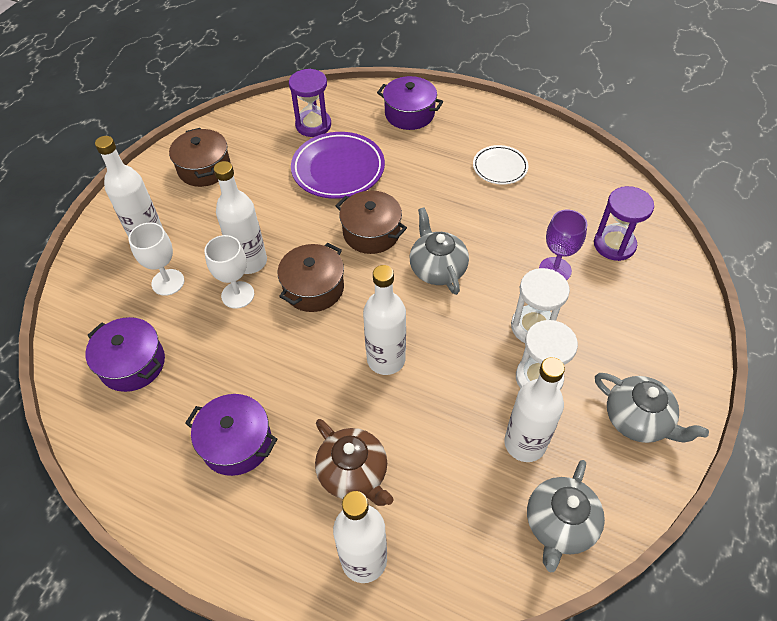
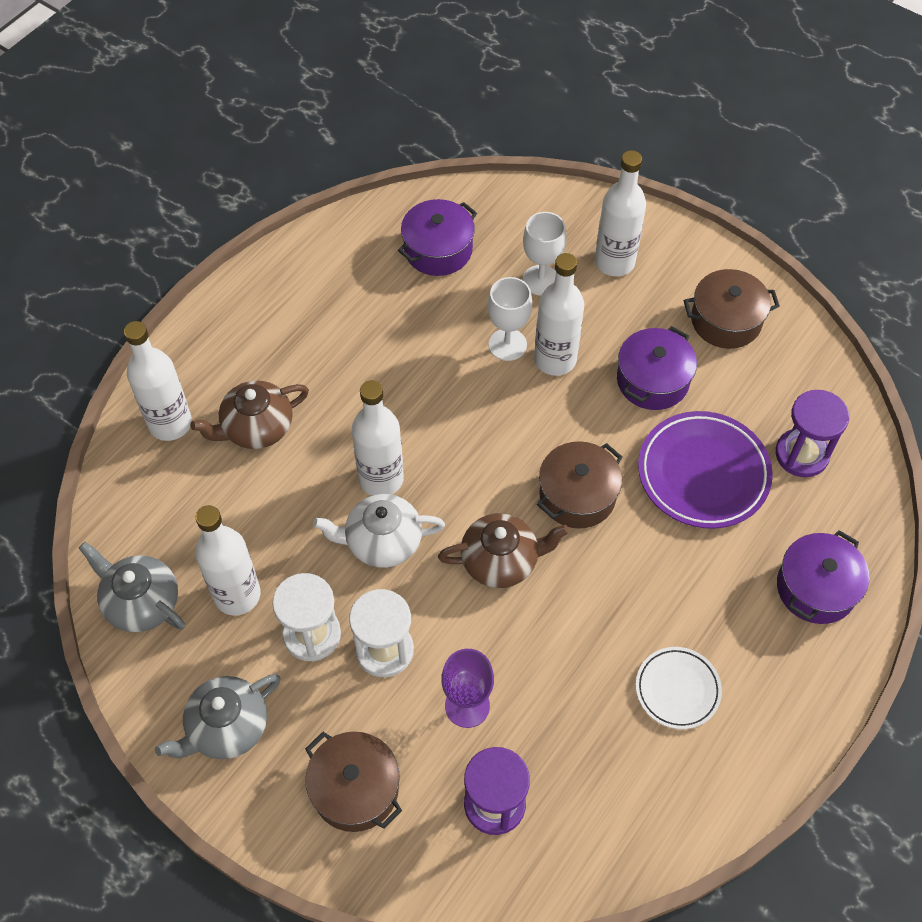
camera: 100 degrees right, 5 degrees up
(237, 443) = (321, 333): purple pot -> purple pot (652, 380)
(313, 288) = (500, 420): brown pot -> brown pot (355, 789)
(437, 268) = (501, 560): grey teapot -> brown teapot
(443, 347) = (382, 541): none -> white teapot

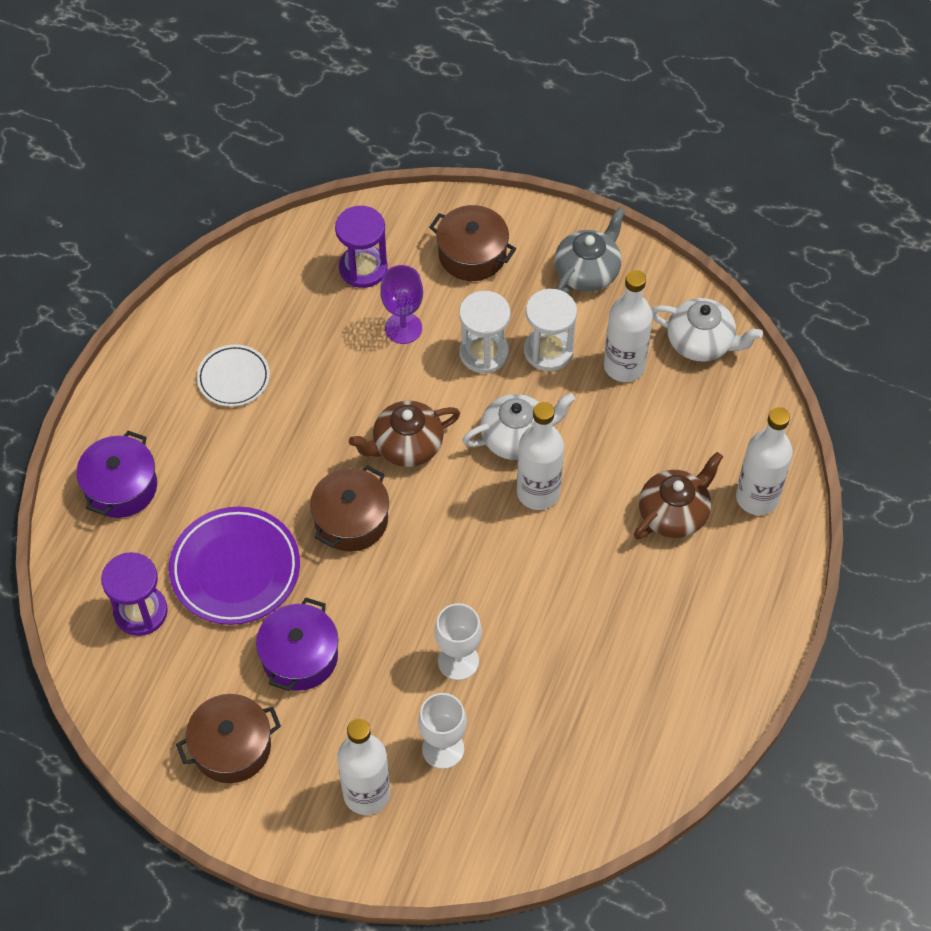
camera: 165 degrees right, 0 degrees up
(141, 602) = (701, 342): grey teapot -> white teapot
(438, 250) = (567, 760): purple pot -> none
(555, 359) = (405, 656): white bottle -> none

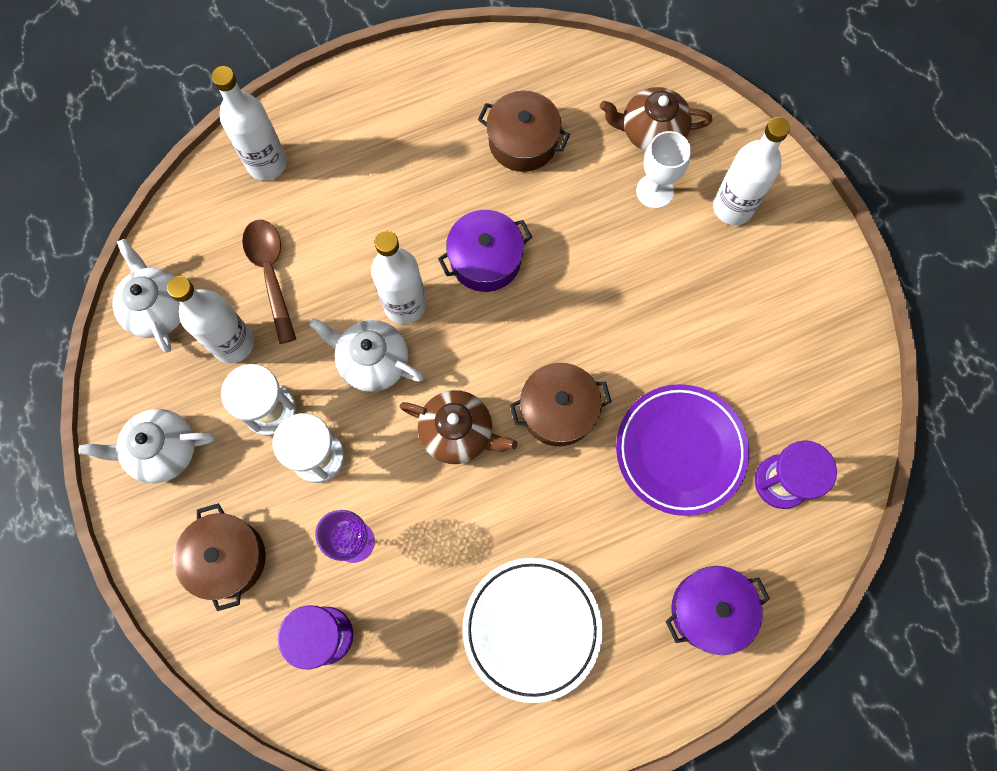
camera: 135 degrees left, 15 degrees up
(232, 747) = (797, 318): brown pot -> brown pot (523, 142)
(233, 378) = (532, 628): white plate -> white plate, size x1.70
(299, 656) = (693, 340): purple pot -> purple pot (485, 259)
(458, 661) = (586, 238): white goblet -> none
(587, 271) = (162, 450): grey teapot -> white teapot
(656, 429) = (271, 273): none -> brown spoon
(674, 513) = (332, 204): brown teapot -> brown teapot (651, 132)

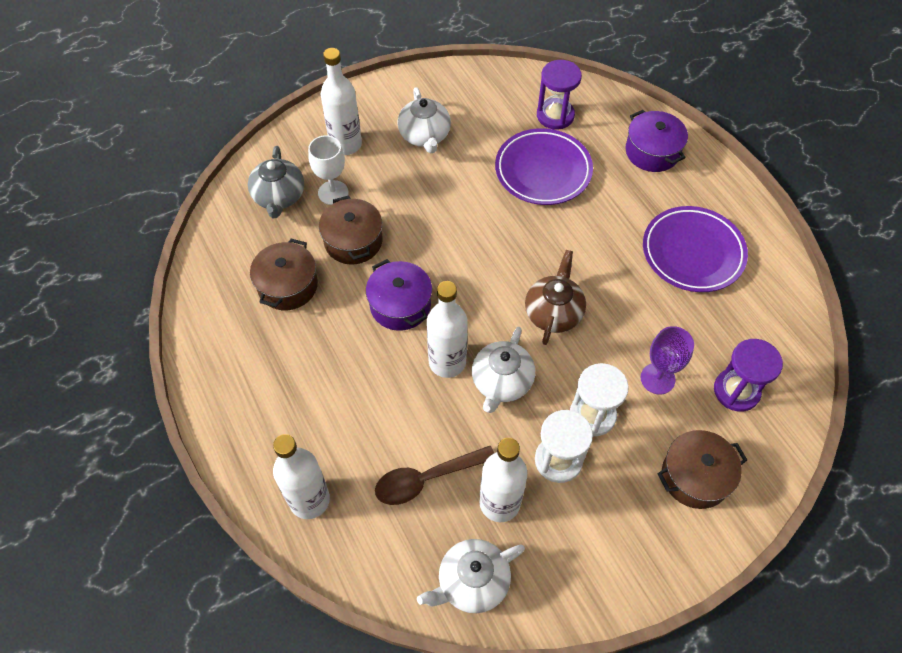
camera: 95 degrees left, 15 degrees down
(162, 450) = (612, 551): white teapot -> white teapot (425, 136)
(532, 628) = (692, 253): white plate -> purple plate
(558, 410) = (524, 246): brown pot -> brown pot (353, 241)
(651, 132) = (279, 197): brown teapot -> grey teapot

